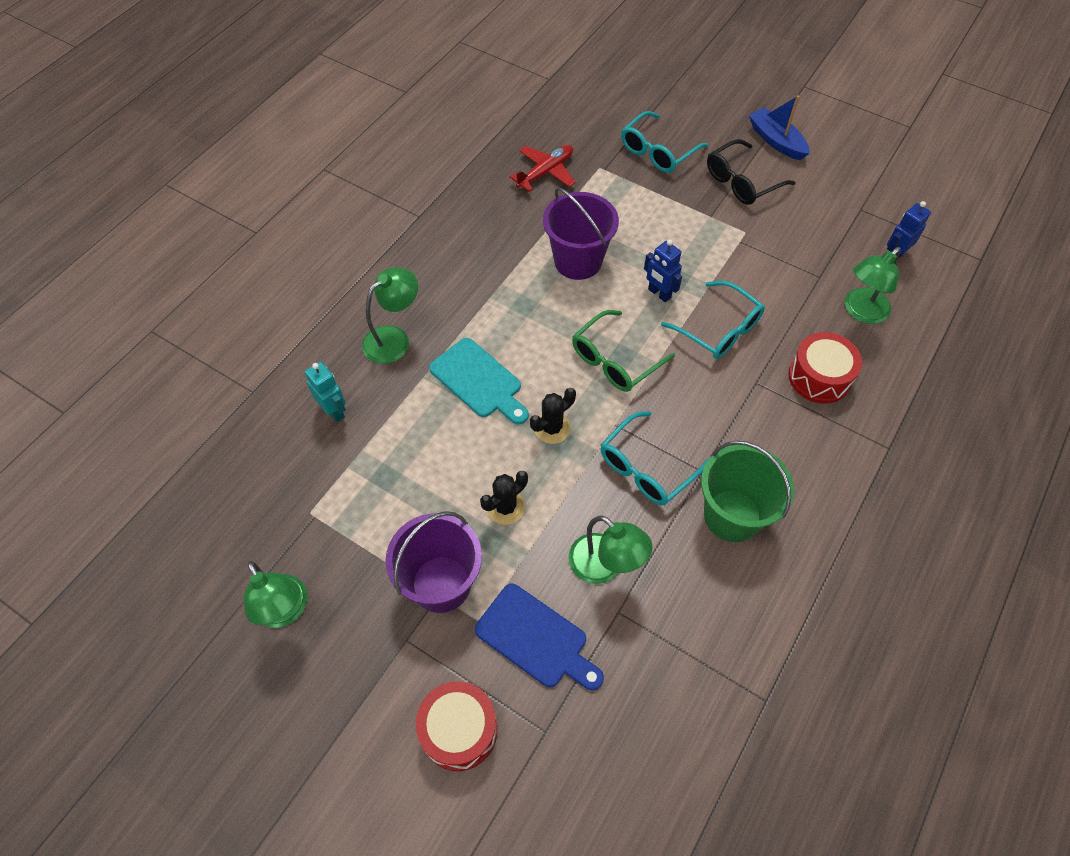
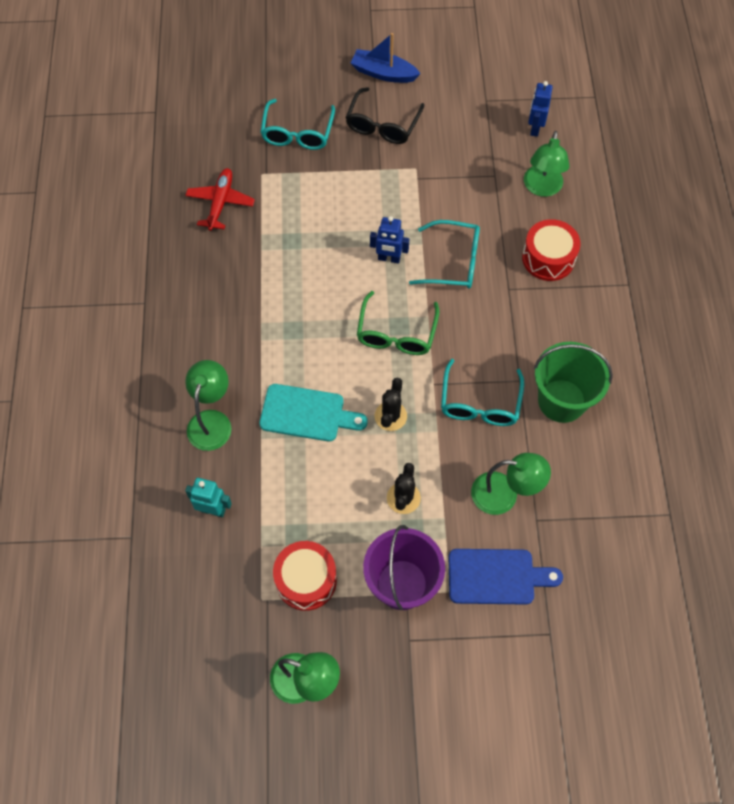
camera: 35 degrees left, 5 degrees up
(459, 730) = (493, 674): red drum -> red drum (306, 580)
(578, 261) = (306, 267): purple bucket -> none

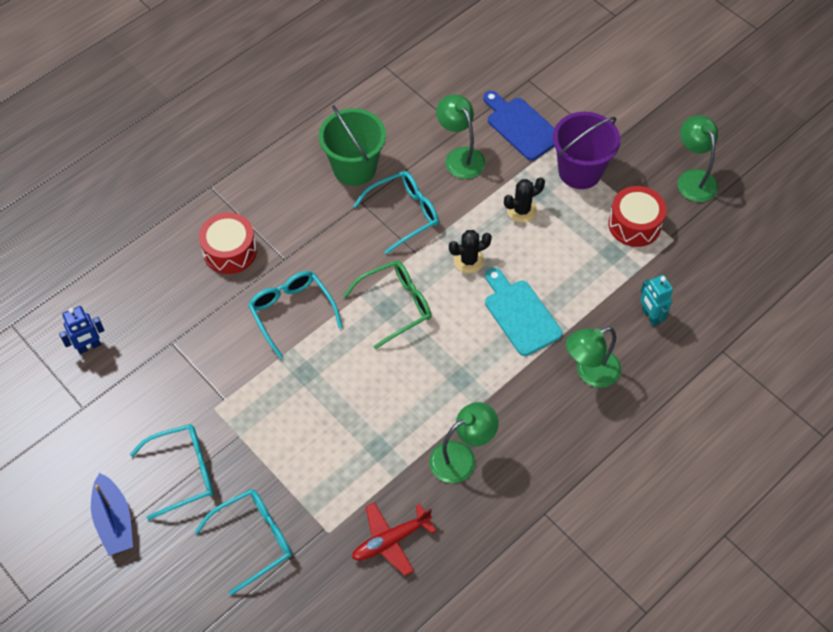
camera: 130 degrees left, 5 degrees down
(382, 125) = (183, 472): black glasses -> turquoise glasses
(389, 258) = (330, 360): blue robot -> none
(542, 188) = (157, 299): green lamp -> green lamp (461, 457)

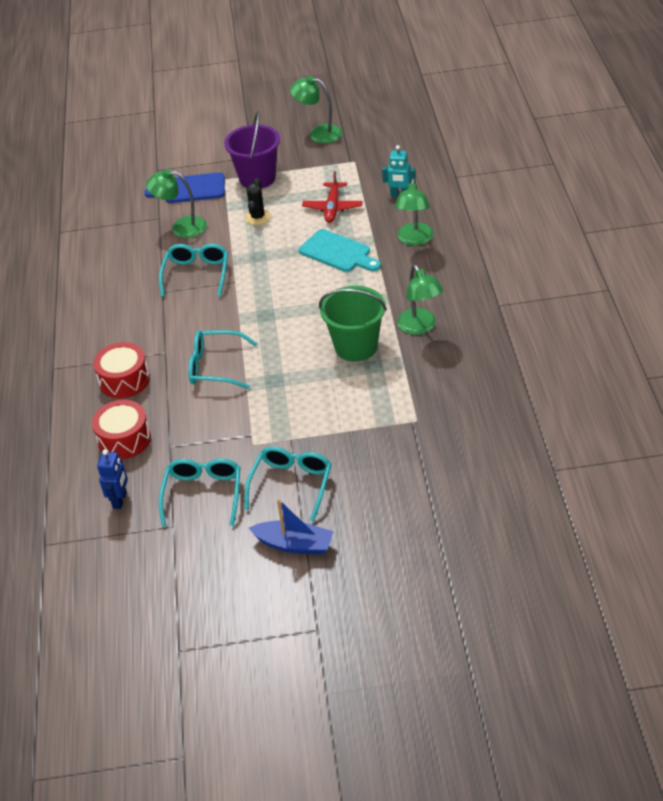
camera: 50 degrees left, 15 degrees down
(254, 539) = (386, 465): turquoise glasses -> turquoise glasses (203, 494)
(354, 168) = (129, 283): green bucket -> green bucket (356, 346)
(391, 540) = (452, 390): red plane -> red plane (332, 208)
(396, 305) = (267, 310): green glasses -> none
(461, 457) = (420, 327): green lamp -> green lamp turned 150 degrees clockwise
(469, 260) = (270, 258): black cactus -> none
(520, 314) = (338, 252): turquoise cutting board -> turquoise cutting board turned 150 degrees counterclockwise
(634, 224) = (325, 172): red drum -> red drum (124, 439)

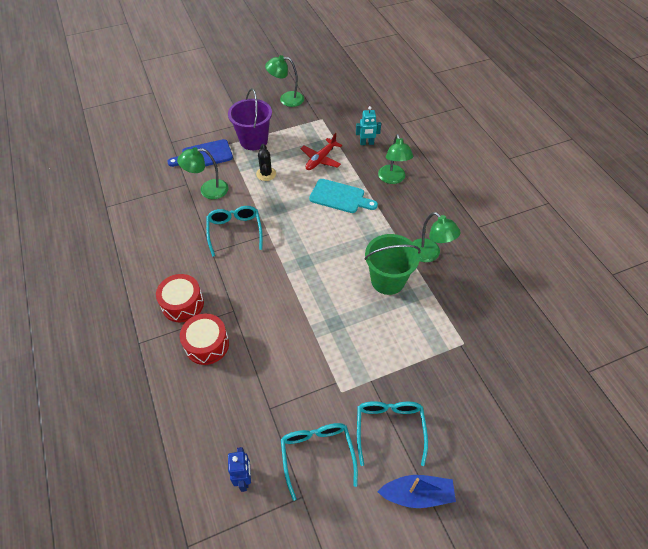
camera: 20 degrees left, 10 degrees up
(124, 439) = (226, 408): red drum -> red drum (183, 304)
(215, 367) = (281, 318): turquoise glasses -> none
(332, 208) = (321, 159): red plane -> red plane turned 45 degrees clockwise

